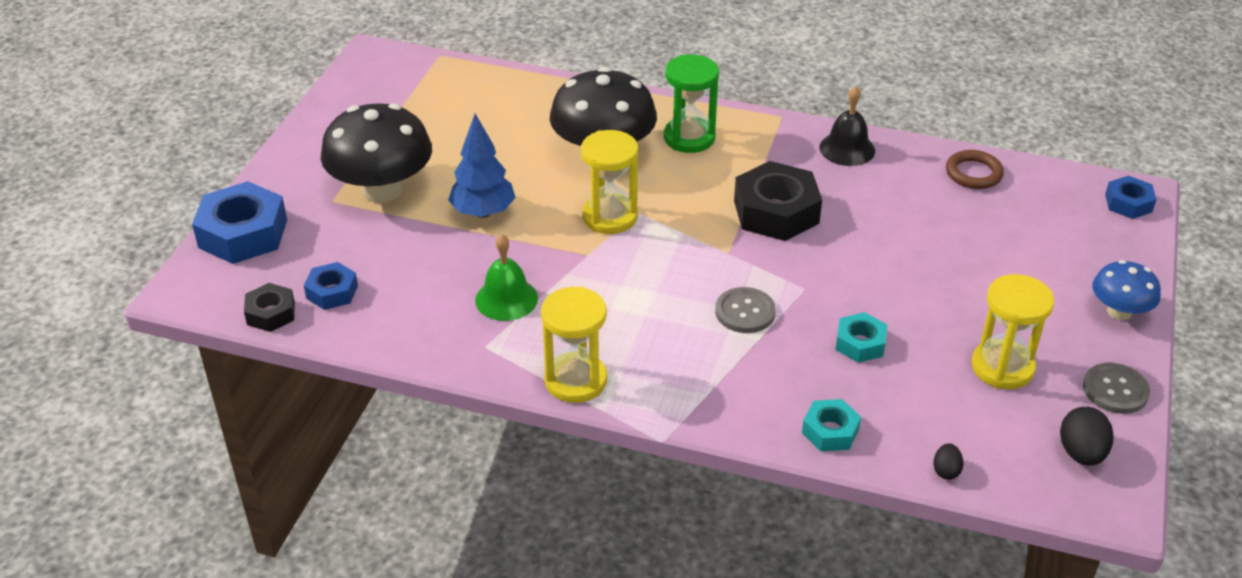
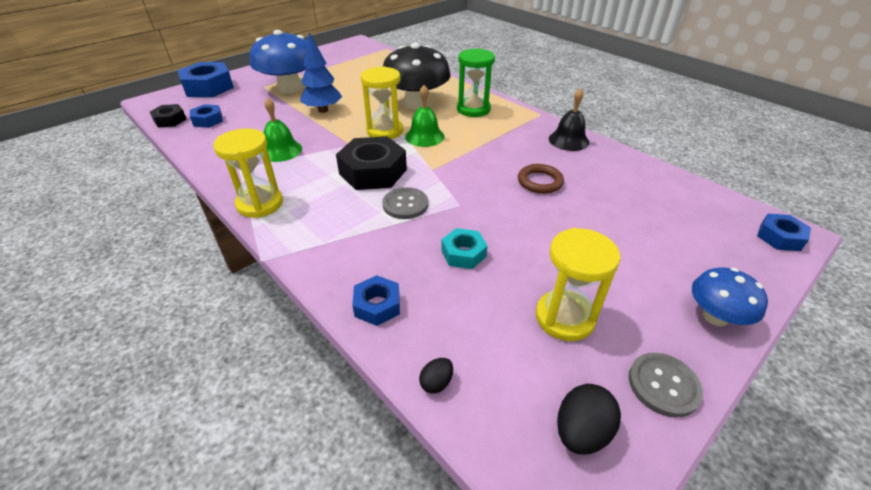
camera: 30 degrees right, 0 degrees up
(382, 190) = (290, 88): black mushroom -> blue mushroom
(670, 206) = (424, 136): none -> green bell
(776, 212) = (486, 158): black nut -> black nut (373, 172)
(830, 431) = (377, 305): turquoise nut -> blue nut
(973, 173) = (652, 178): brown ring -> brown ring (540, 182)

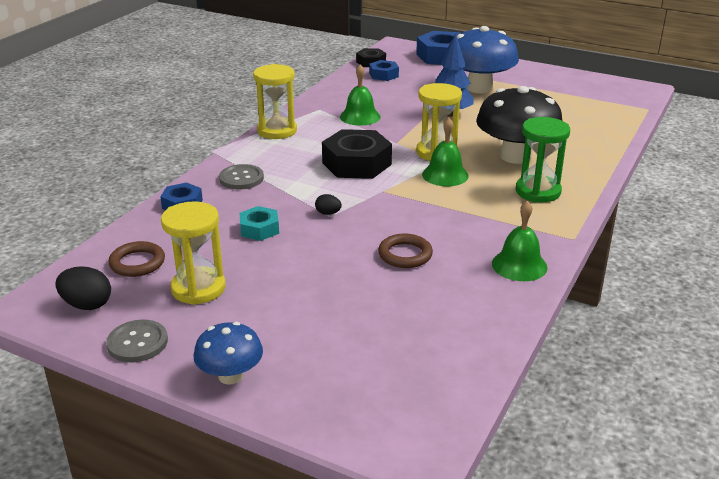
camera: 70 degrees right, 10 degrees down
(405, 204) = (314, 189): grey button -> grey button (241, 178)
(436, 383) = (116, 241): black egg -> black egg (328, 213)
(497, 366) = (137, 263): none -> brown ring
(568, 140) = (519, 265): black bell -> green bell
(779, 237) = (400, 439): blue nut -> none

